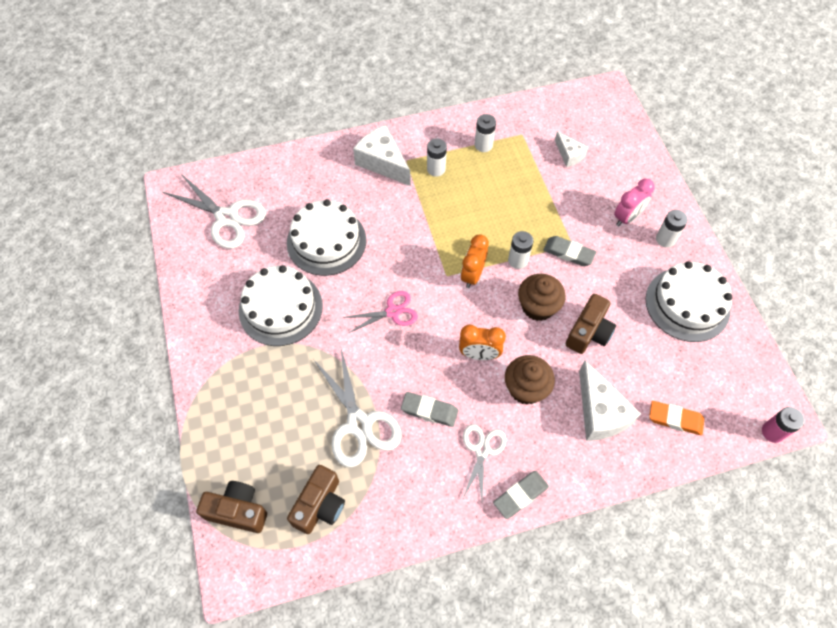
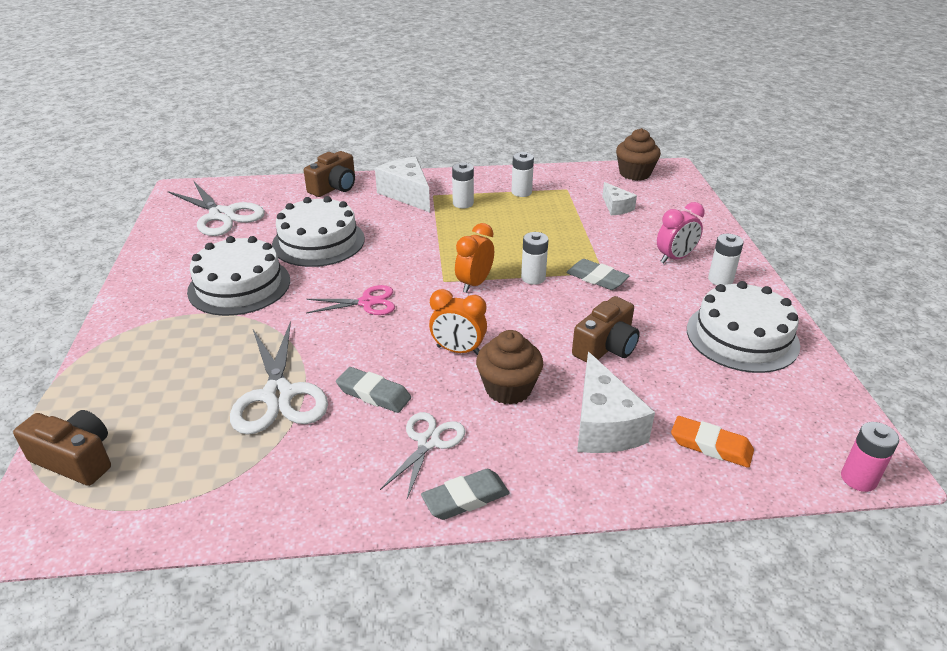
camera: 10 degrees right, 25 degrees down
(320, 505) = (185, 469): brown camera -> brown camera (334, 187)
(538, 306) = (546, 317): brown cupcake -> brown cupcake (635, 173)

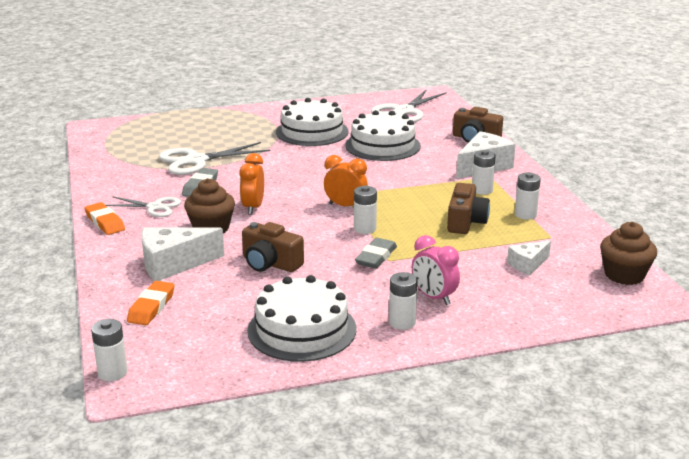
camera: 80 degrees right, 10 degrees down
(76, 459) = (141, 125): brown camera -> brown camera (465, 222)
(367, 302) = (304, 172): pink scissors -> none
(465, 498) = (105, 222): grey eraser -> orange eraser
(858, 479) = (112, 373): pink battery -> white battery

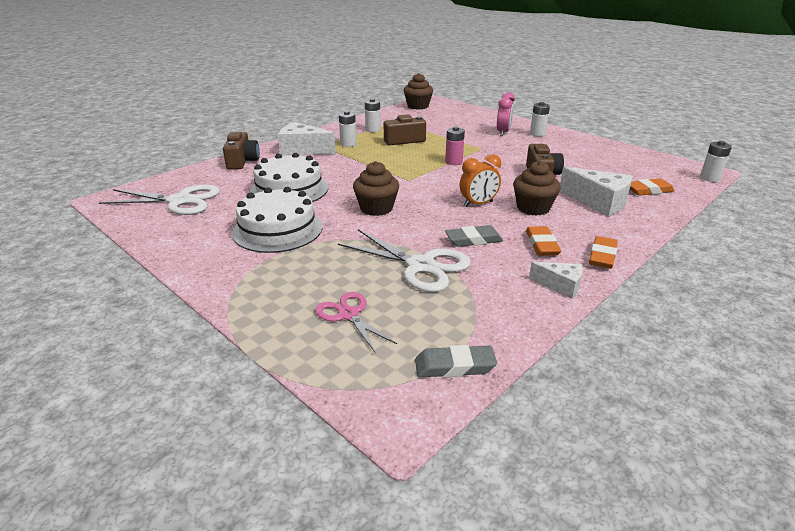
camera: 120 degrees left, 5 degrees up
(155, 207) = (541, 245): white scissors -> orange eraser
(180, 132) = (348, 314): none -> pink scissors
(302, 168) = (376, 208): none -> brown cupcake
(302, 329) = (585, 150): white cake -> none
(345, 206) = (428, 175): orange clock -> none
(365, 229) = (453, 162): white battery -> pink battery
(376, 257) = (484, 151): grey eraser -> grey eraser (454, 366)
(527, 265) = (436, 122): white cheese -> white cheese (560, 285)

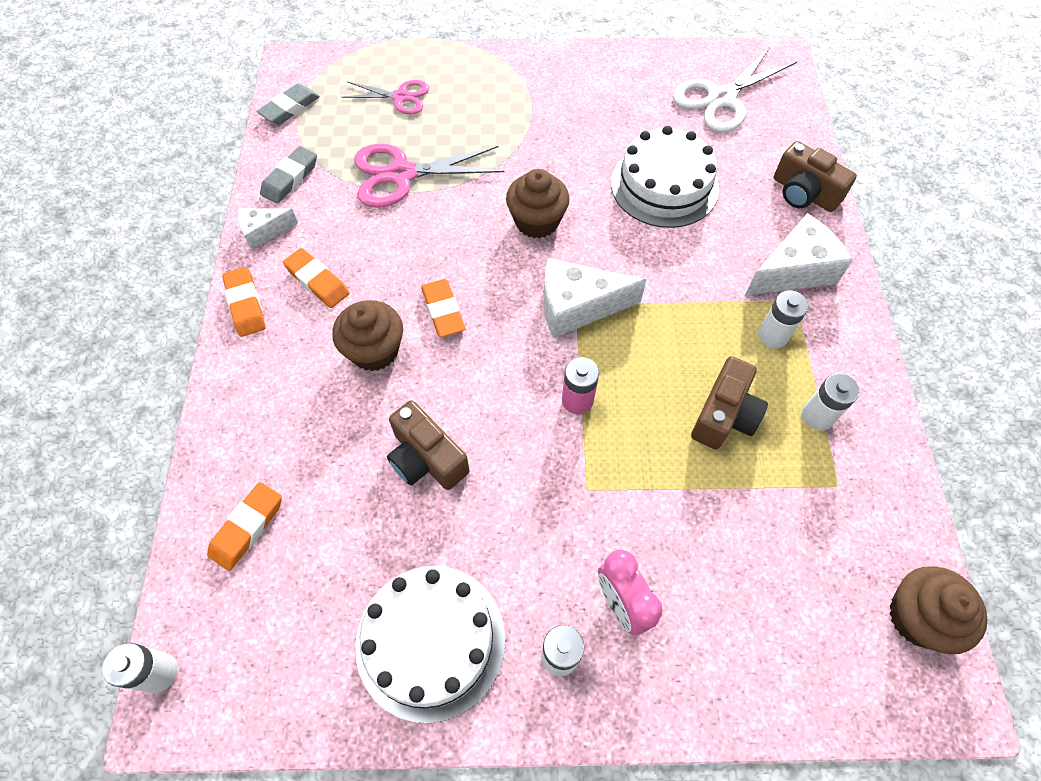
camera: 135 degrees right, 30 degrees up
(277, 229) = (576, 129): white cake -> white cake (430, 641)
(420, 266) = (402, 174): white scissors -> pink scissors
(473, 240) = (389, 241): grey eraser -> grey eraser (290, 178)
(478, 204) = (443, 311): orange clock -> orange eraser
(598, 202) = (302, 429): white cheese -> white cheese (577, 307)

